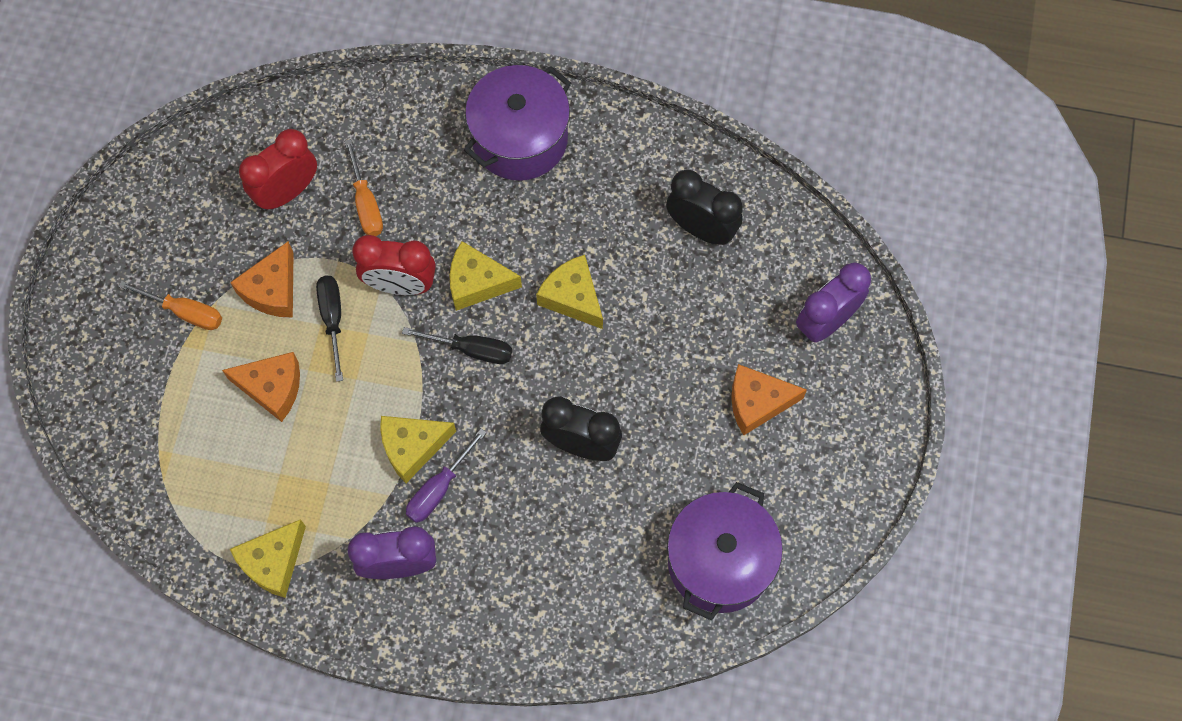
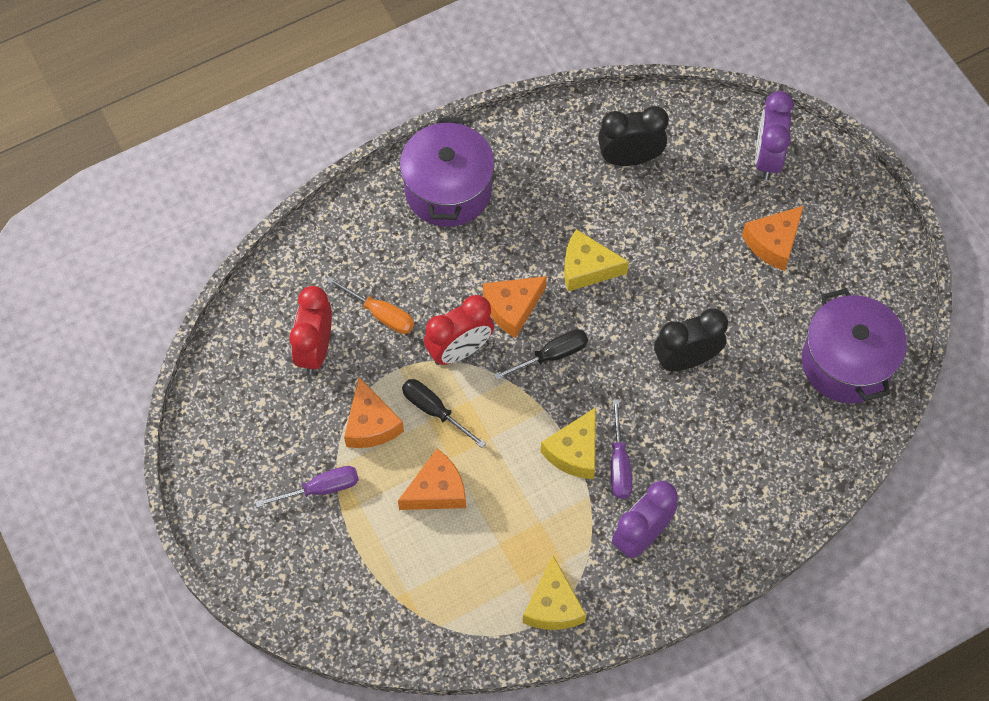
camera: 40 degrees left, 5 degrees down
(185, 312) = (321, 488): orange screwdriver -> purple screwdriver
(477, 283) = (512, 308): yellow cheese -> orange cheese

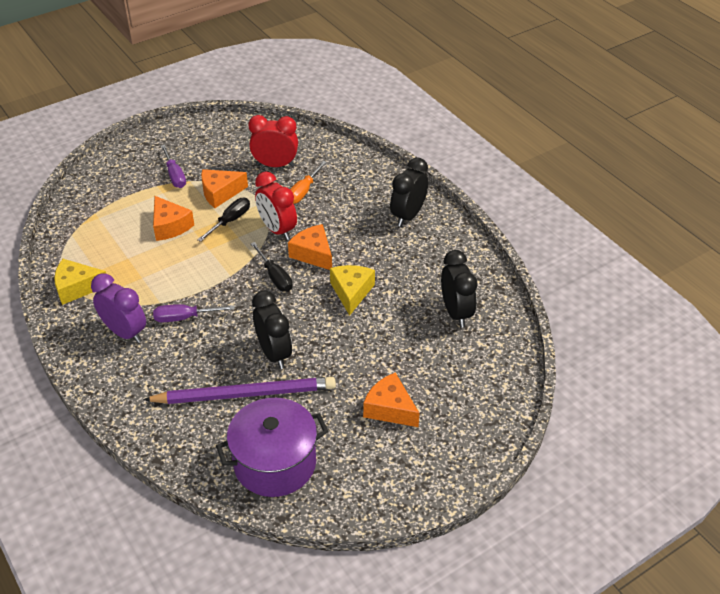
camera: 85 degrees right, 20 degrees down
(448, 190) = (408, 216): purple pot -> black clock
(574, 452) = (196, 293): yellow cheese -> none
(748, 393) = (244, 394): none -> purple pencil
(767, 157) = (476, 403): purple clock -> none

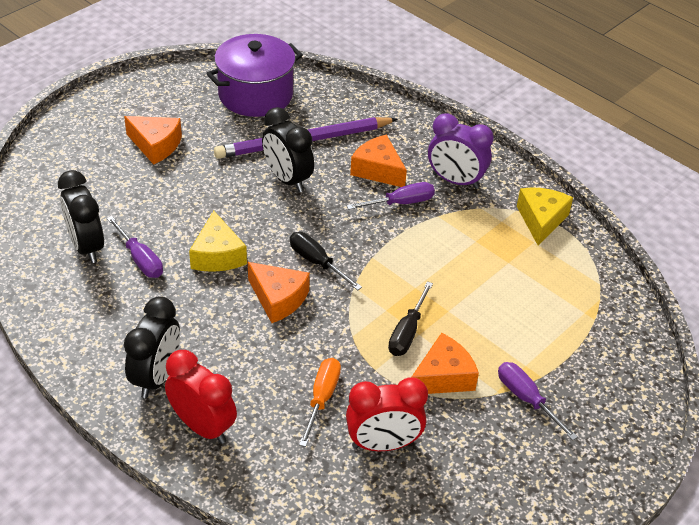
camera: 165 degrees right, 0 degrees up
(77, 287) = (541, 220): yellow cheese -> yellow cheese turned 60 degrees counterclockwise
(170, 226) = (483, 313): orange cheese -> orange cheese (378, 170)
(277, 230) = (337, 327): red clock -> red clock (203, 426)
(413, 297) = (140, 259): none -> purple screwdriver

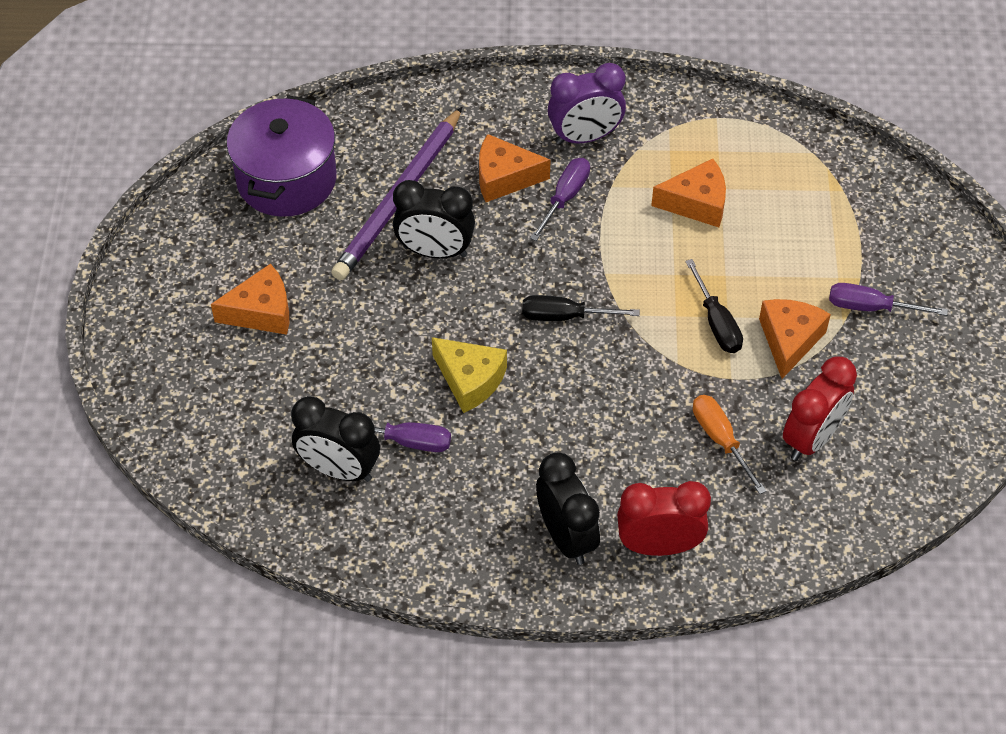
camera: 40 degrees left, 10 degrees up
(278, 299) = (575, 379): orange cheese -> orange cheese (696, 203)
(541, 220) = (700, 123): yellow cheese -> none

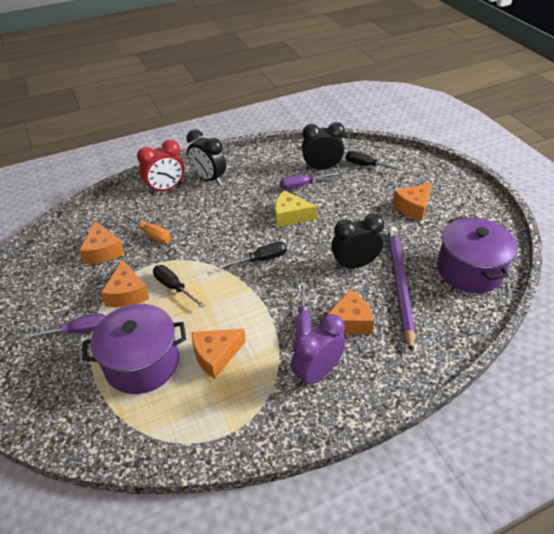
camera: 155 degrees right, 10 degrees down
(255, 438) = (366, 165): none -> black screwdriver
(794, 230) = (142, 363): none -> purple pot
(811, 438) = (102, 251): red clock -> orange cheese

